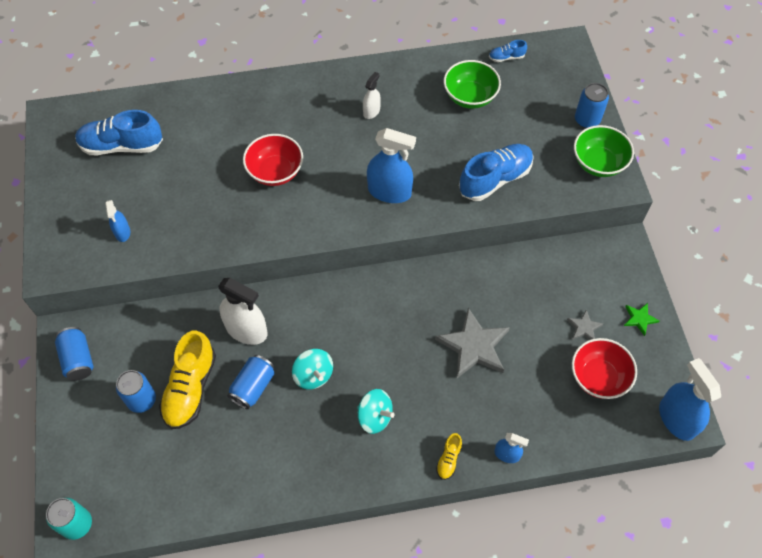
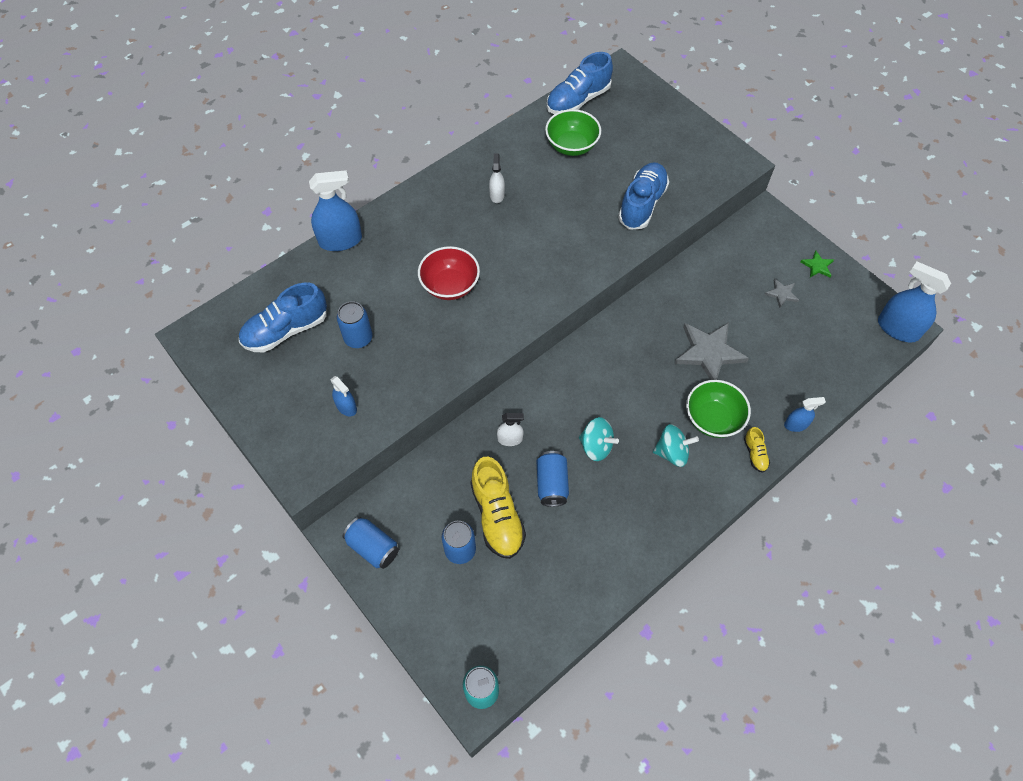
camera: 30 degrees left, 0 degrees up
(246, 330) = (510, 439): white spray bottle -> white spray bottle, size x0.53
(389, 191) = (562, 255): blue spray bottle -> blue spray bottle (340, 240)
(506, 57) = (578, 100): blue shoe -> blue shoe, size x2.14
(587, 120) = (679, 123): blue can -> blue can (358, 338)
(598, 163) = (713, 154): green bowl -> green bowl (713, 419)
(598, 377) = (820, 327): red bowl -> none

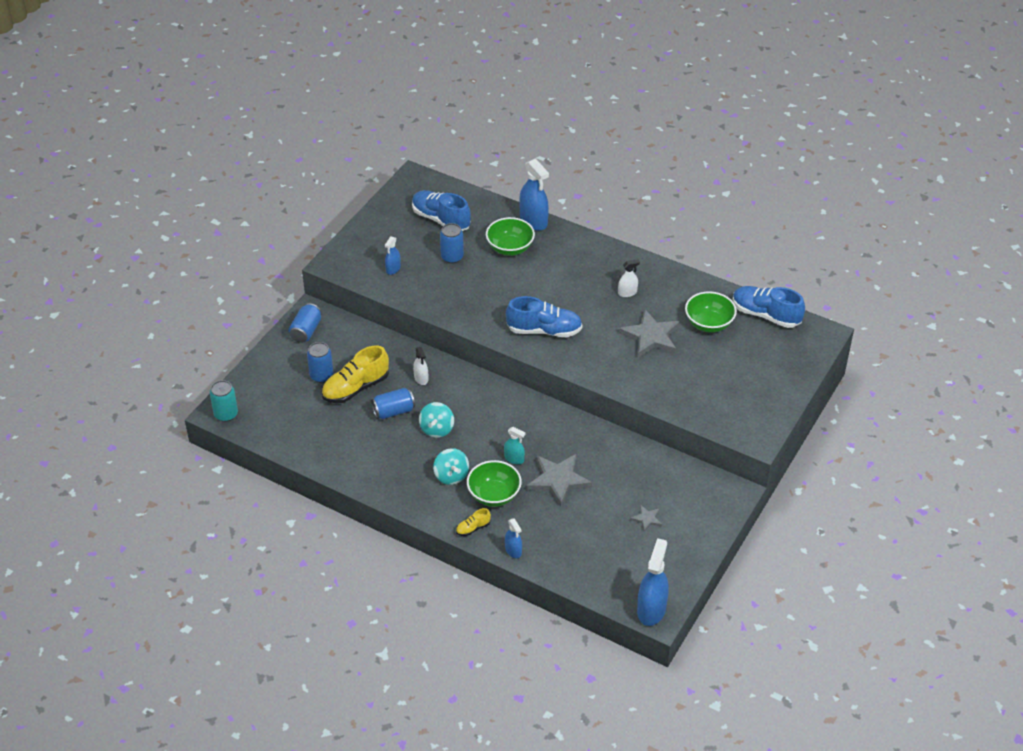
camera: 70 degrees right, 15 degrees down
(373, 276) = (510, 248): none -> green bowl
(450, 285) = (523, 291): red bowl -> none
(570, 197) = (651, 336): none -> grey star
(642, 204) = (669, 383): blue shoe -> blue shoe (544, 330)
(666, 383) = (514, 459): none -> turquoise spray bottle
(817, 266) = (693, 540): green star -> none

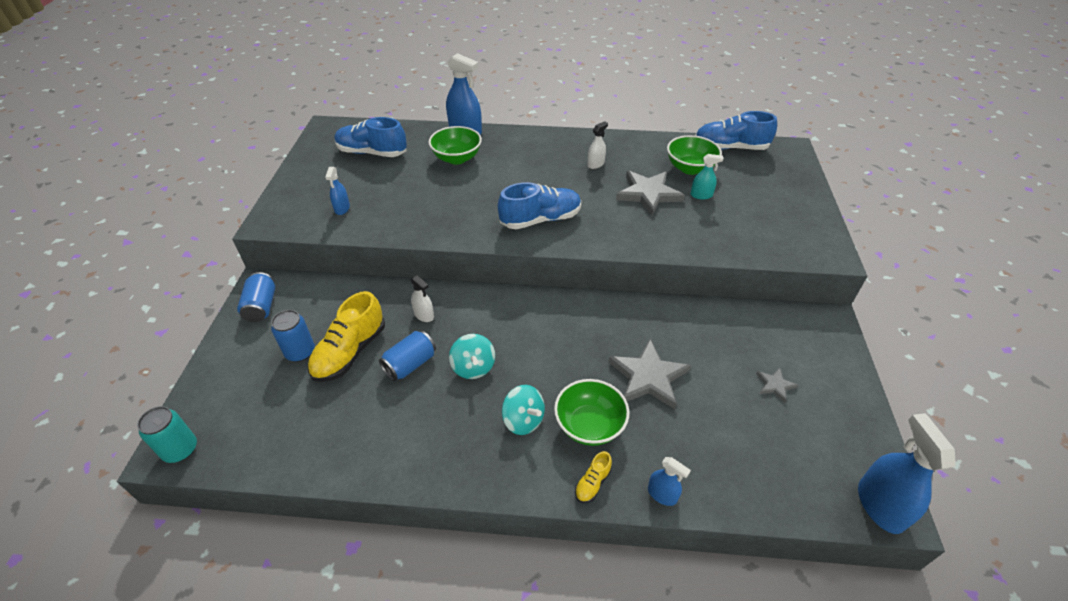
camera: 25 degrees left, 0 degrees up
(452, 257) = (402, 181): blue can -> none
(514, 459) = (583, 370): turquoise spray bottle -> turquoise spray bottle (701, 195)

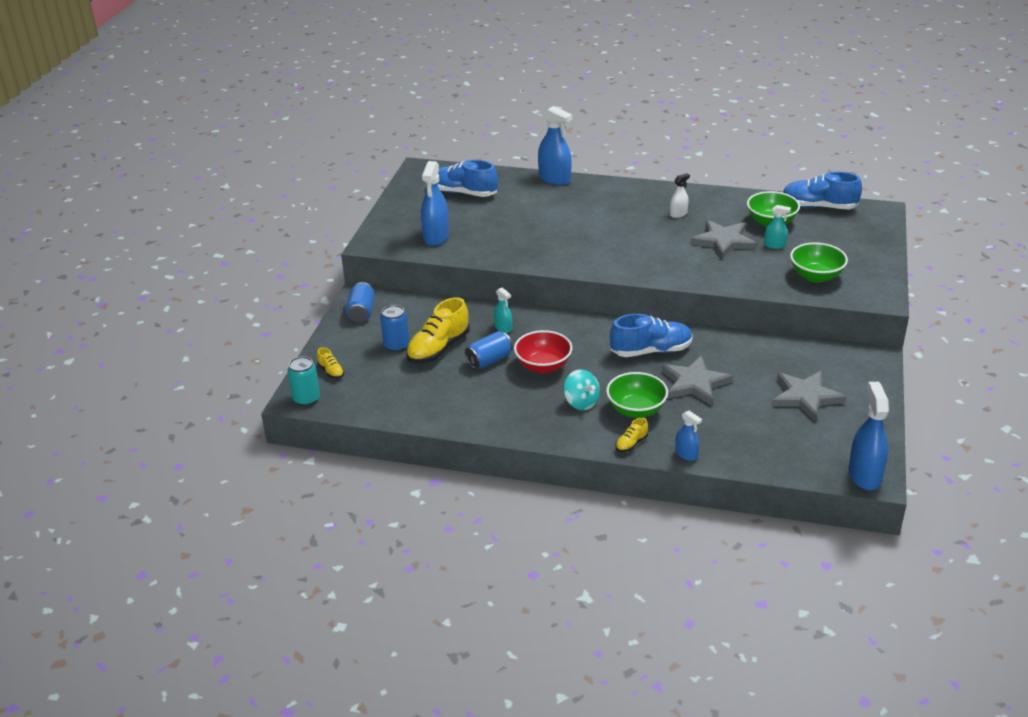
camera: 10 degrees right, 10 degrees down
(217, 400) = (331, 371): none -> yellow shoe
(342, 208) = (436, 237): blue spray bottle -> blue spray bottle, size x1.87
(424, 315) = (503, 328): white spray bottle -> turquoise spray bottle
(457, 158) = (544, 202): green bowl -> green bowl (816, 276)
(473, 367) = (543, 366): turquoise spinning top -> red bowl
(540, 219) = (616, 256): blue shoe -> blue shoe (651, 351)
(775, 385) = (805, 397): grey star -> grey star, size x2.07

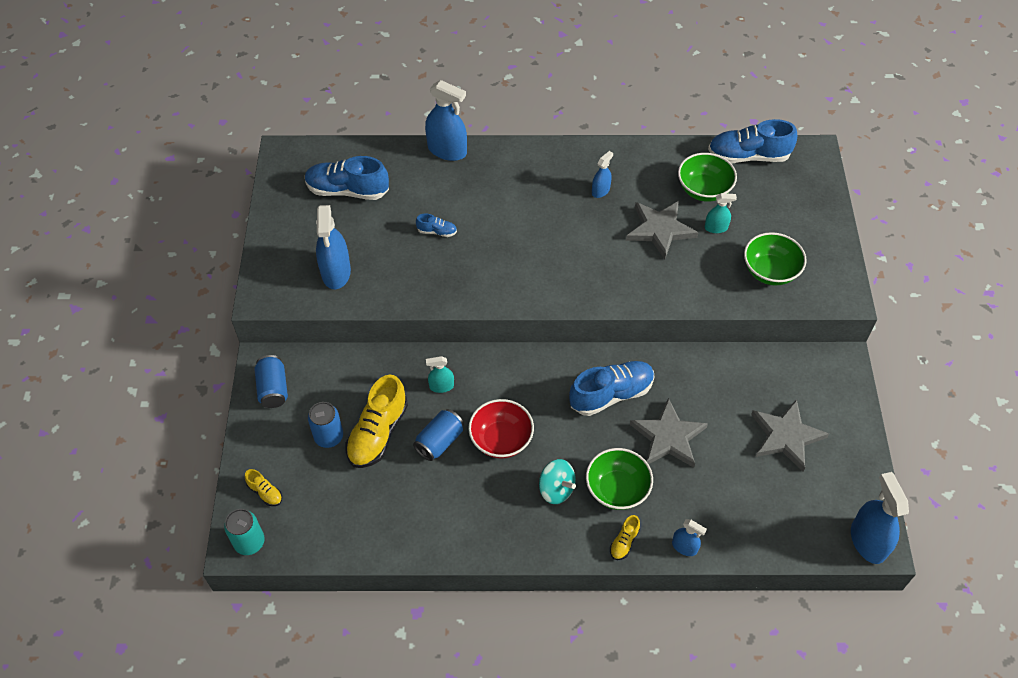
camera: 15 degrees left, 20 degrees up
(503, 328) = (441, 386): turquoise spray bottle -> turquoise spray bottle turned 135 degrees clockwise
(528, 223) = (437, 231): none -> blue shoe
(678, 214) = (600, 191): white spray bottle -> blue spray bottle

